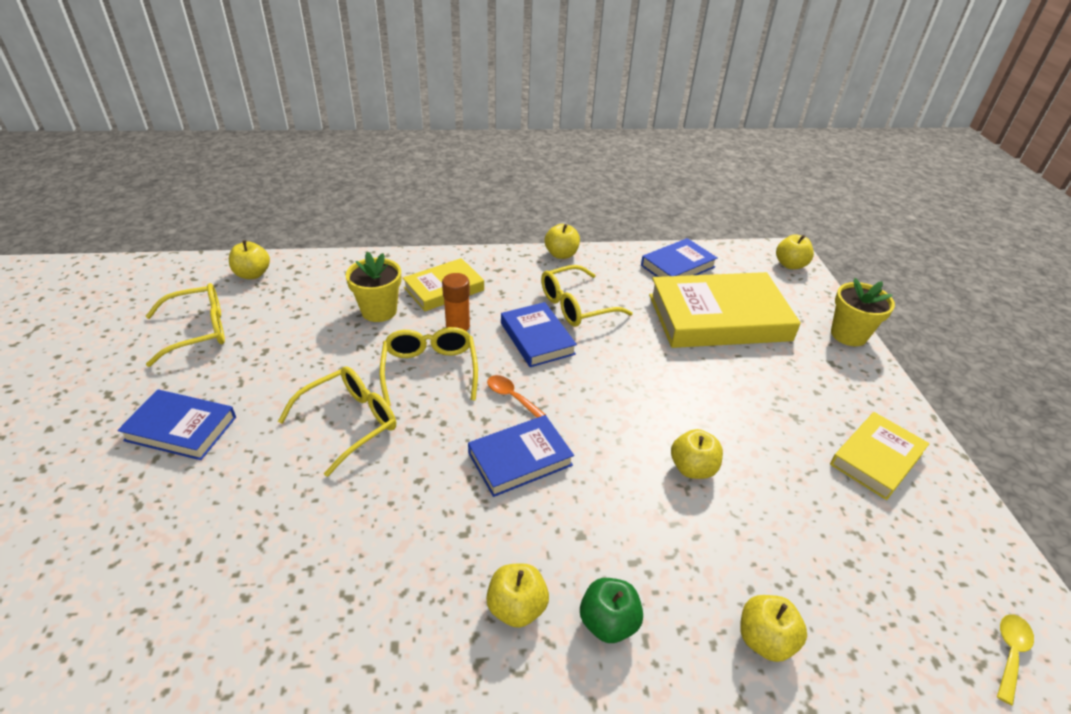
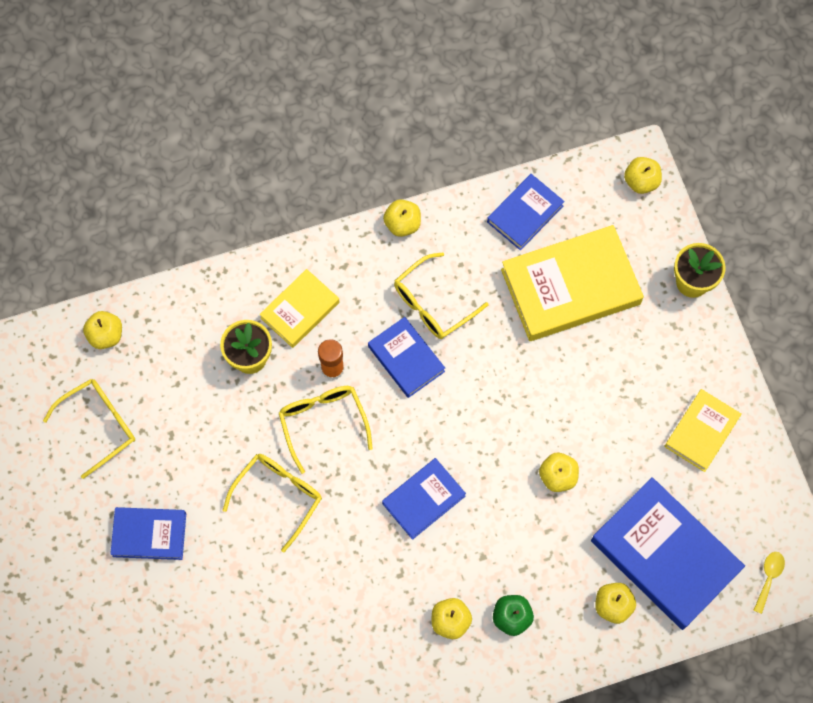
camera: 10 degrees left, 30 degrees up
(511, 396) = (400, 436): orange spoon -> none
(841, 587) = (665, 555): none -> blue book

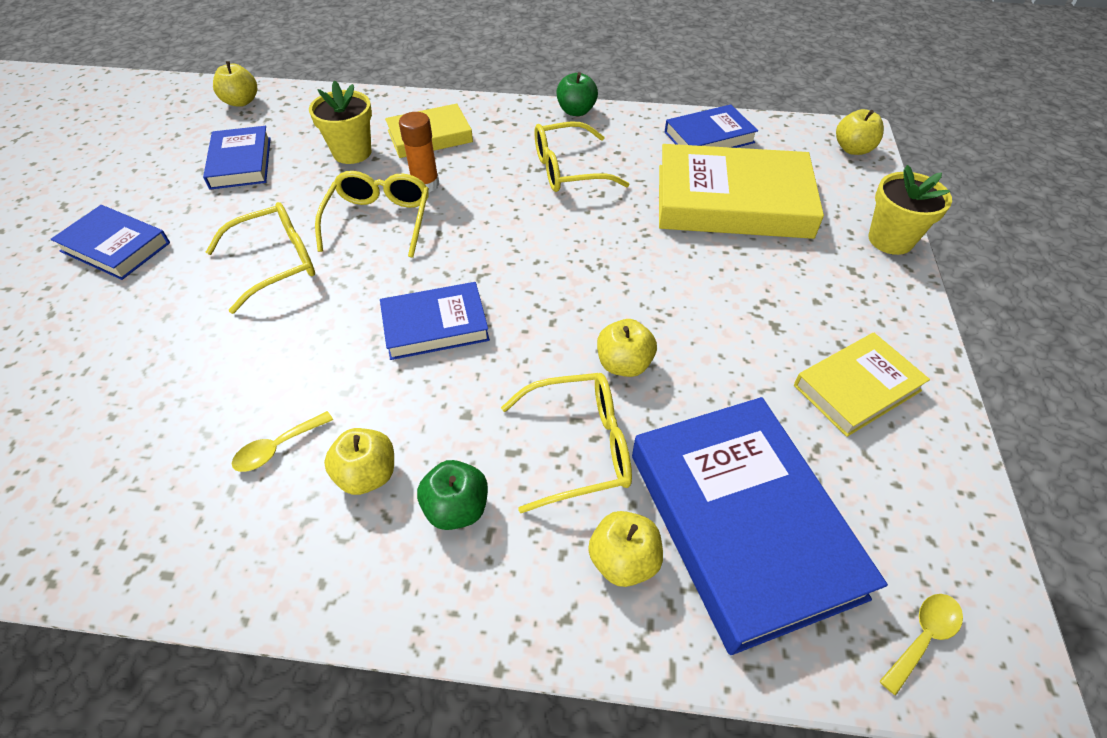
camera: 25 degrees right, 20 degrees down
(100, 425) = (168, 153): yellow glasses -> yellow glasses (580, 447)
(387, 629) = (277, 448): none -> yellow spoon
(402, 224) = (576, 111): yellow apple -> green apple
(406, 359) = (508, 200): blue book -> blue book (240, 163)

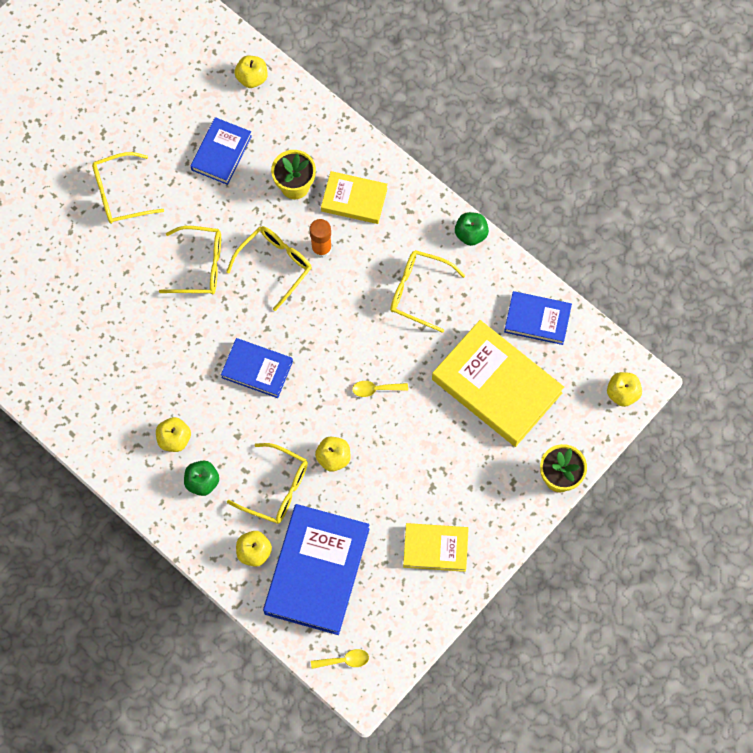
camera: 35 degrees right, 20 degrees up
(115, 247) = (120, 194): blue book -> yellow glasses
(277, 448) = (143, 397): yellow spoon -> yellow spoon (375, 389)

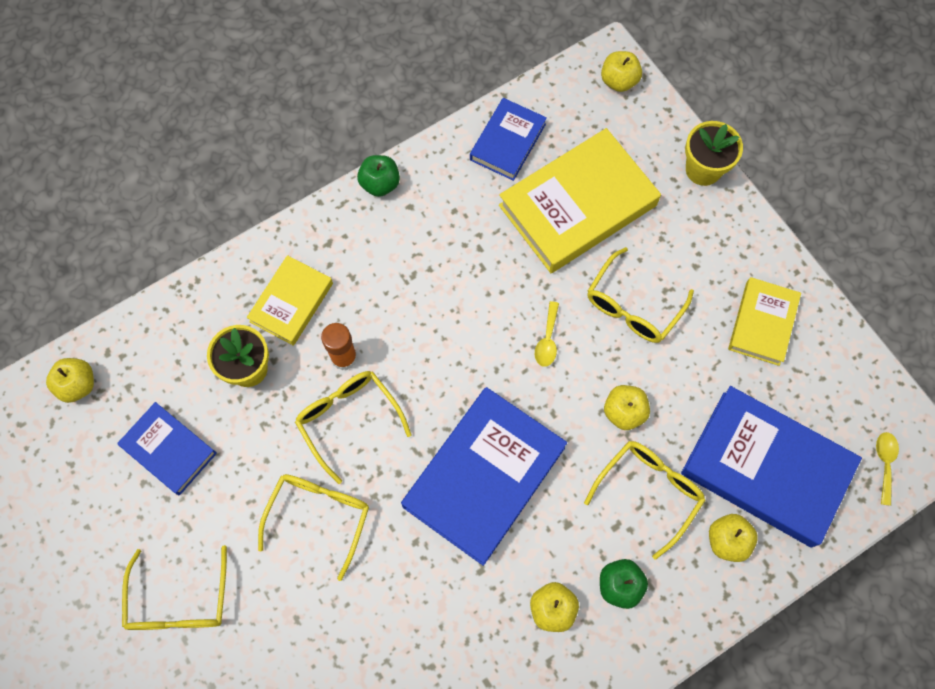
camera: 75 degrees left, 0 degrees up
(257, 369) = (484, 477): blue book -> blue book, size x1.79
(418, 291) = (435, 260): yellow glasses -> yellow glasses (632, 306)

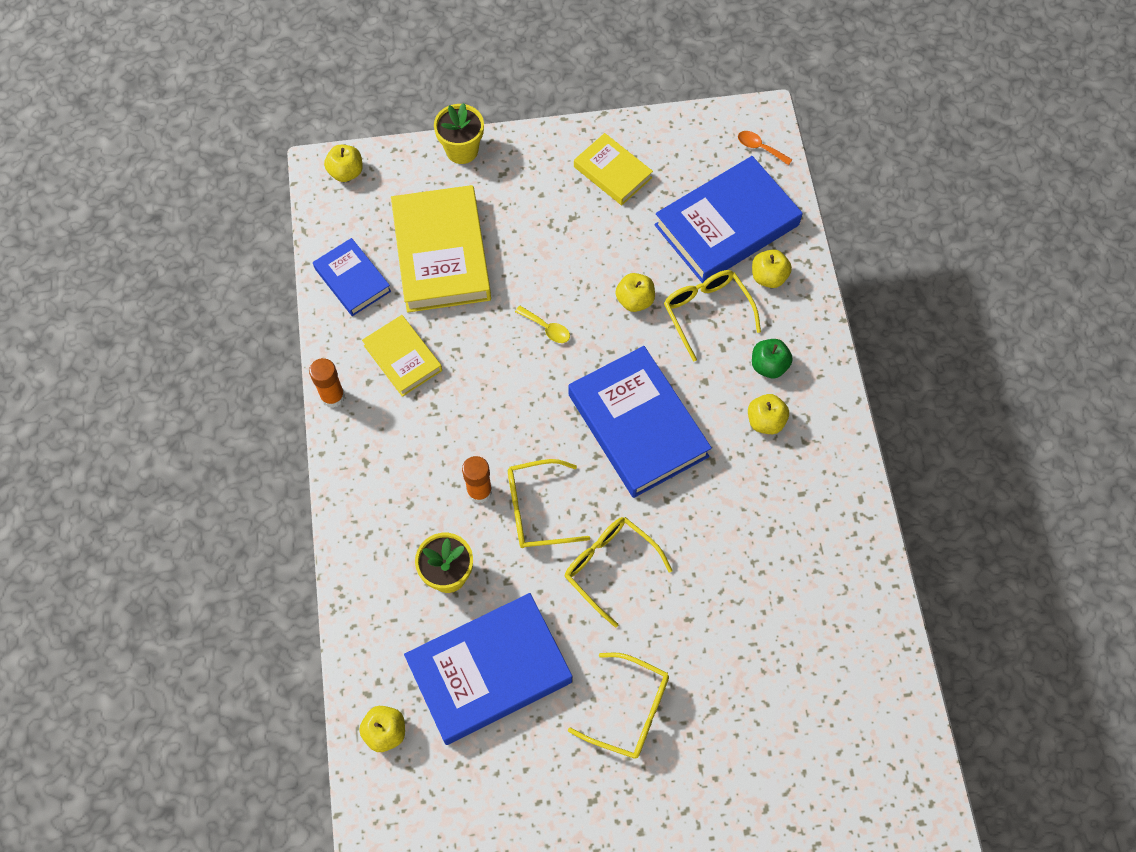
camera: 65 degrees left, 5 degrees down
(169, 450) = (489, 671): blue book -> blue book, size x1.79
(291, 302) = (405, 514): yellow book -> yellow book (403, 358)
(380, 184) = (332, 396): green apple -> orange glue stick
(632, 306) = (551, 254): yellow glasses -> none
(884, 463) = (759, 148): yellow spoon -> orange spoon

